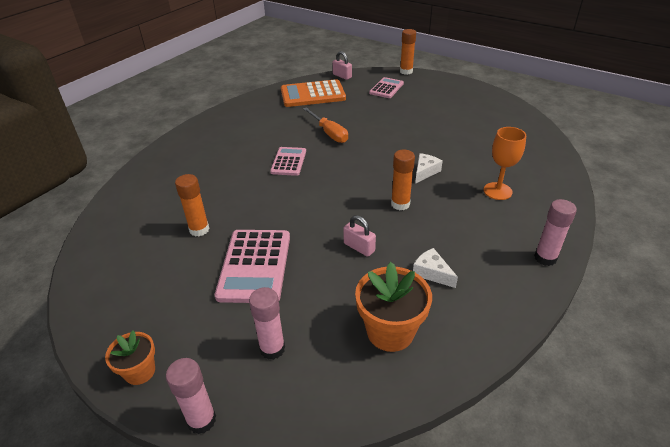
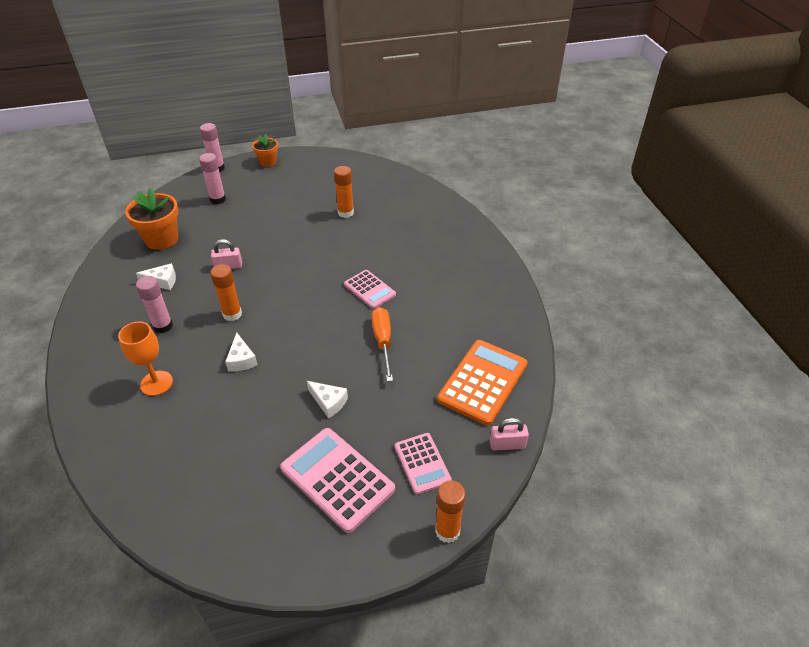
camera: 130 degrees right, 5 degrees up
(255, 266) = (280, 219): pink calculator -> pink calculator (337, 479)
(329, 133) = (383, 341): orange screwdriver -> orange screwdriver turned 75 degrees clockwise
(398, 126) = (329, 402): none -> white cheese
(545, 258) = (82, 342): pink glue stick -> pink glue stick (163, 326)

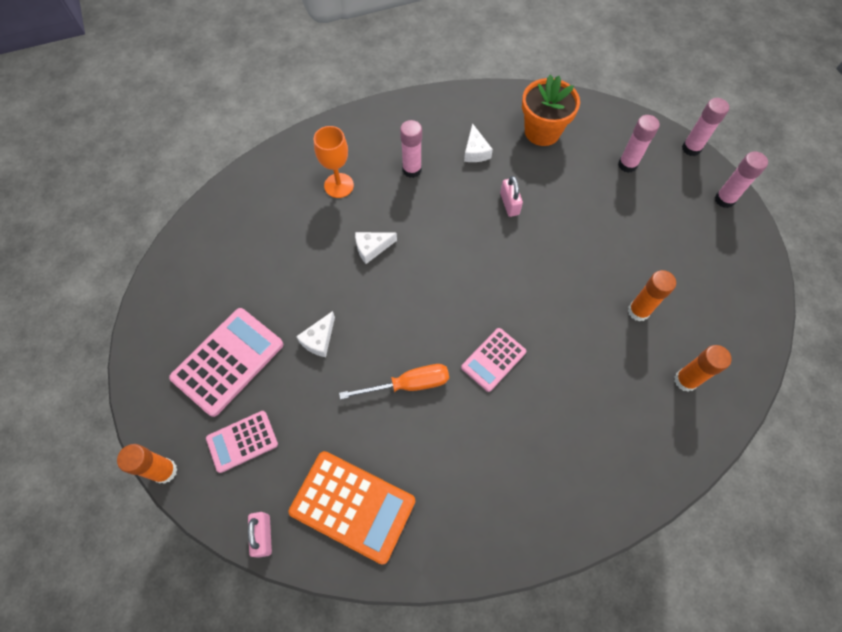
camera: 85 degrees right, 20 degrees up
(232, 314) = (435, 225): orange glue stick -> orange glue stick (685, 380)
(268, 162) = (724, 199): orange flower pot -> pink glue stick

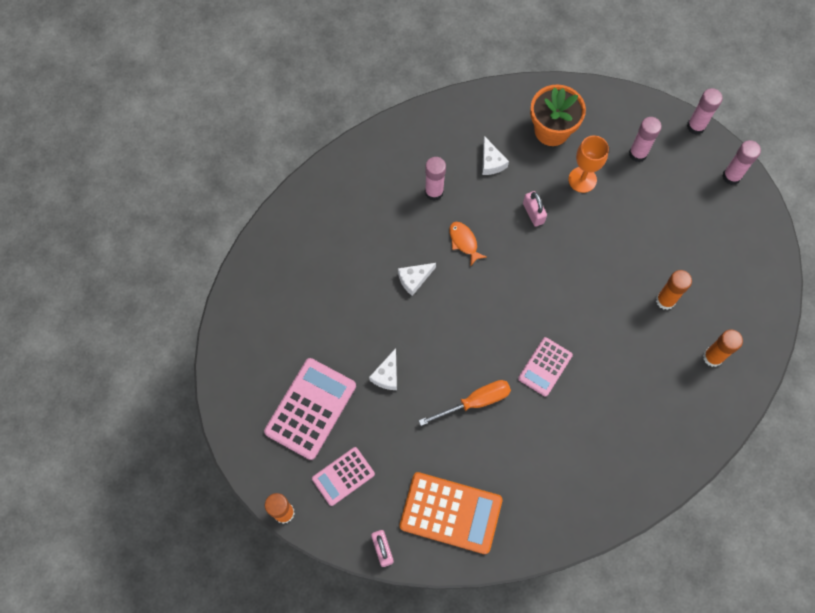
camera: 10 degrees left, 5 degrees up
(339, 185) = (367, 220): orange goblet -> orange goblet (582, 179)
(432, 220) = (464, 242): none -> orange fish

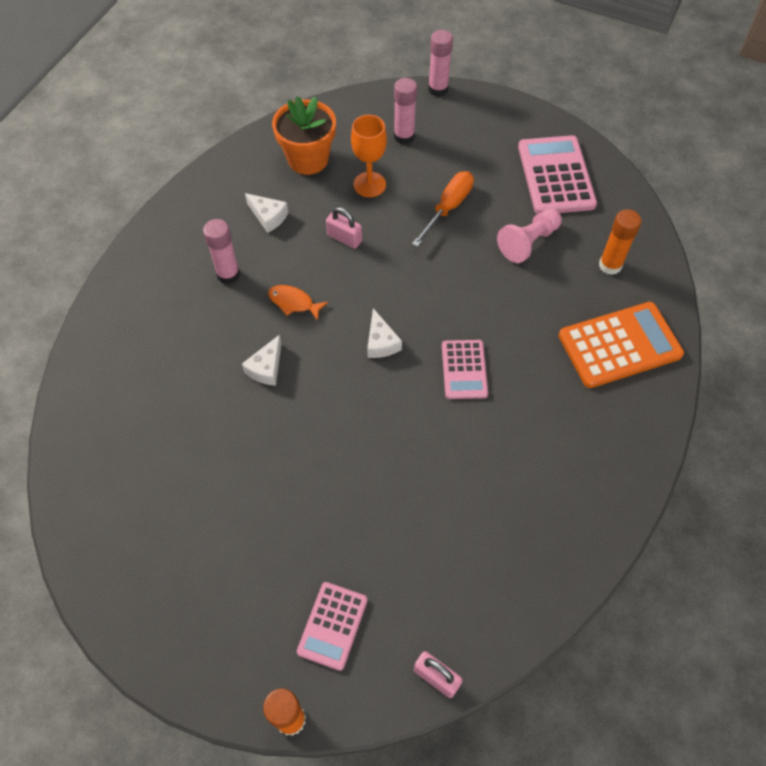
camera: 35 degrees left, 10 degrees down
(310, 408) = (242, 575): pink calculator -> pink calculator (555, 176)
(387, 375) = (305, 482): white cheese -> white cheese (381, 342)
(451, 513) = (481, 581): orange calculator -> orange calculator (619, 345)
(475, 402) = (420, 448): orange screwdriver -> orange screwdriver (448, 208)
(665, 300) = (528, 242): orange glue stick -> pink pawn
(731, 176) = (501, 111): pink glue stick -> none

